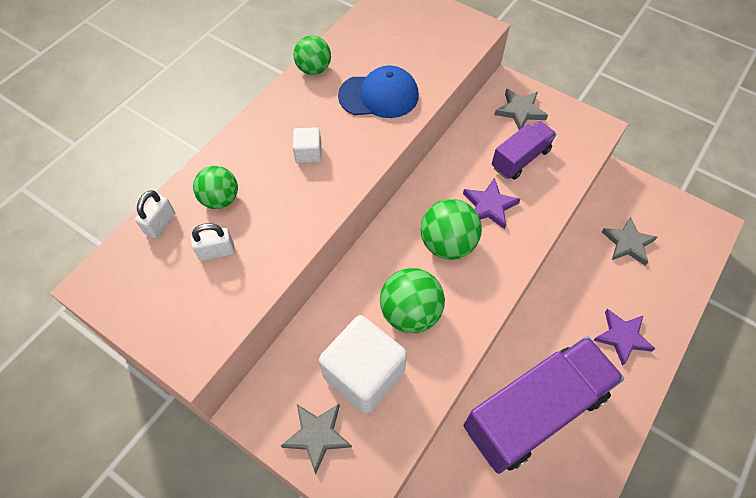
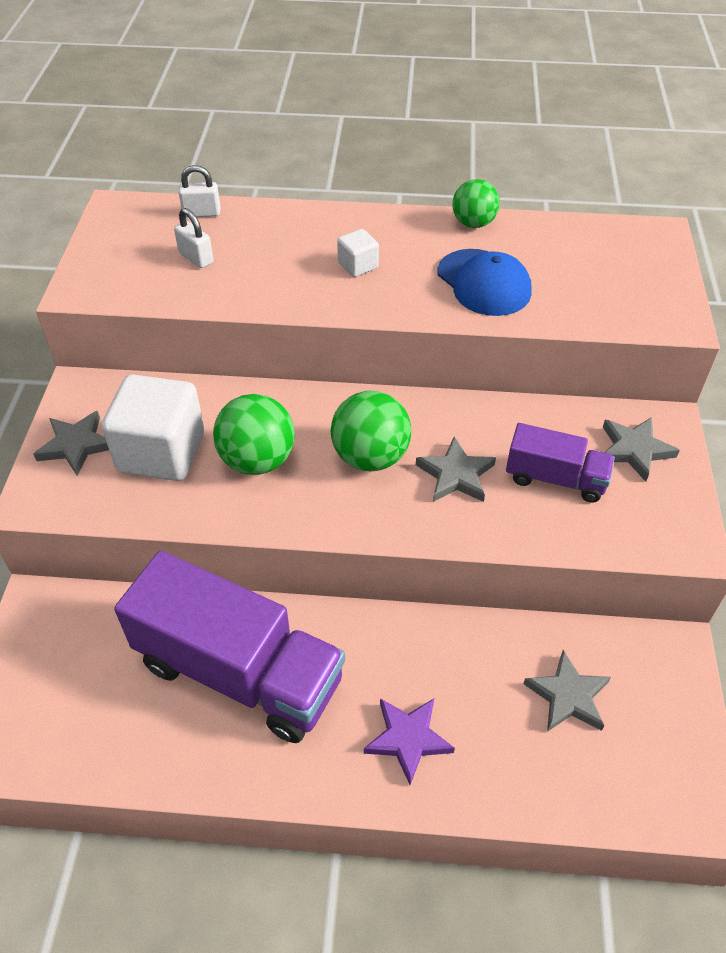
camera: 60 degrees right, 10 degrees down
(220, 199) = (255, 235): green ball -> none
(489, 206) = (456, 475): purple star -> grey star

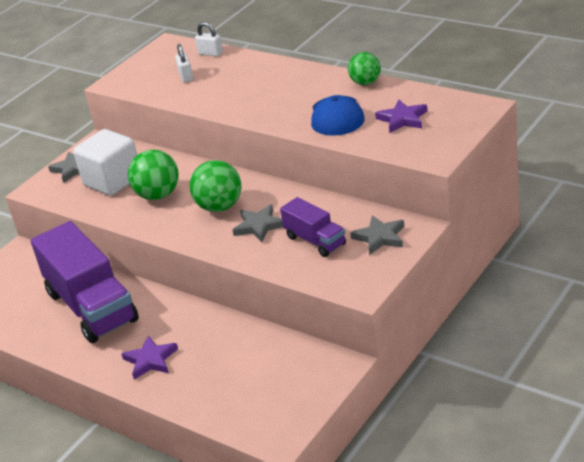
camera: 35 degrees right, 15 degrees down
(358, 266) = (271, 95): white cube -> none
(568, 696) = (255, 367): grey star -> none
(576, 270) = (402, 119): none -> purple star

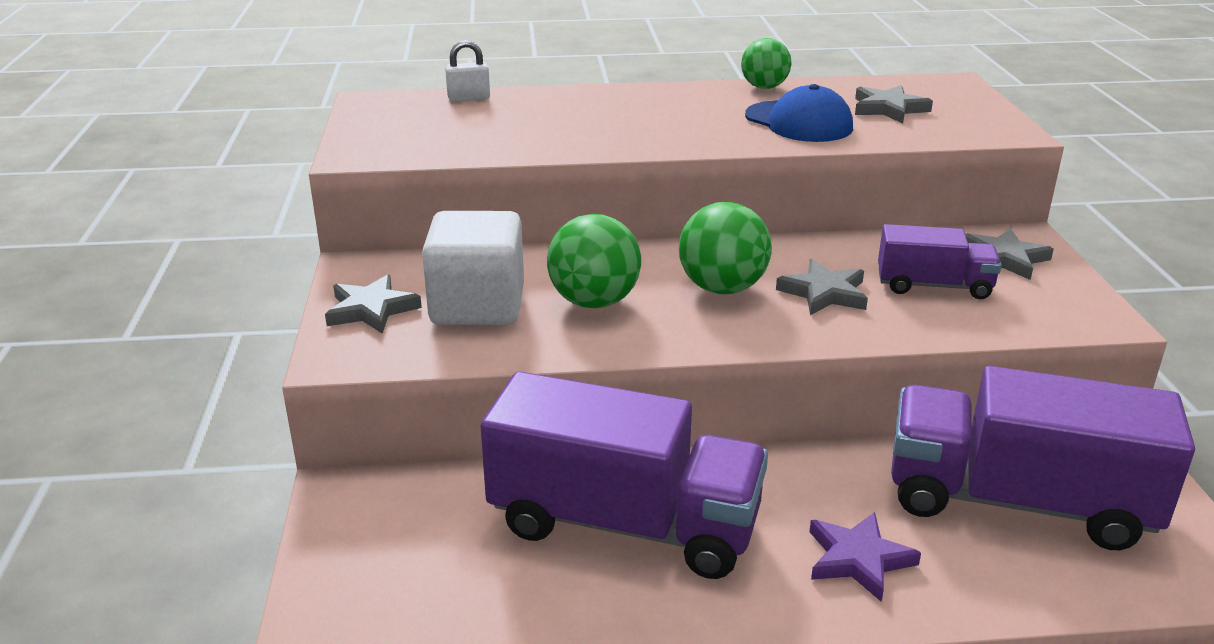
camera: 45 degrees left, 5 degrees down
(186, 76) = (478, 126): white padlock -> none
(249, 367) = (1017, 502): none -> purple truck
(402, 119) = (888, 109): purple star -> grey star

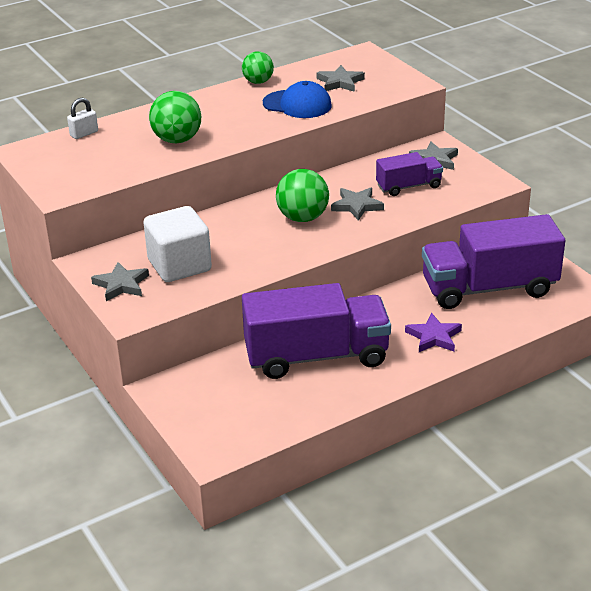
camera: 25 degrees left, 5 degrees up
(594, 302) = (241, 245): green ball -> green ball (177, 140)

